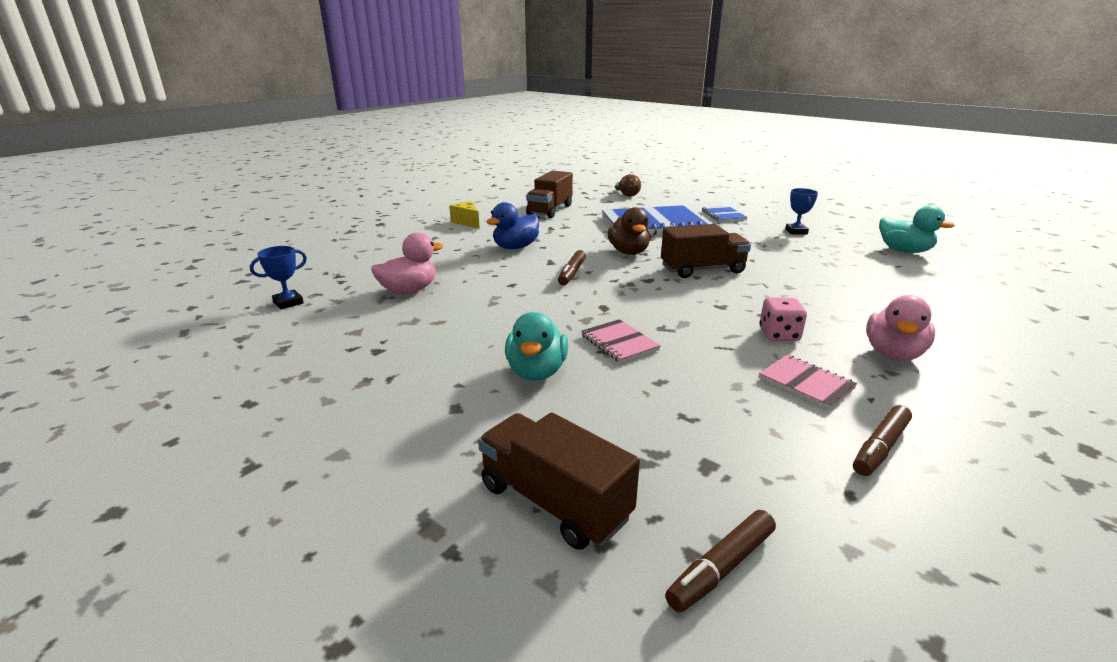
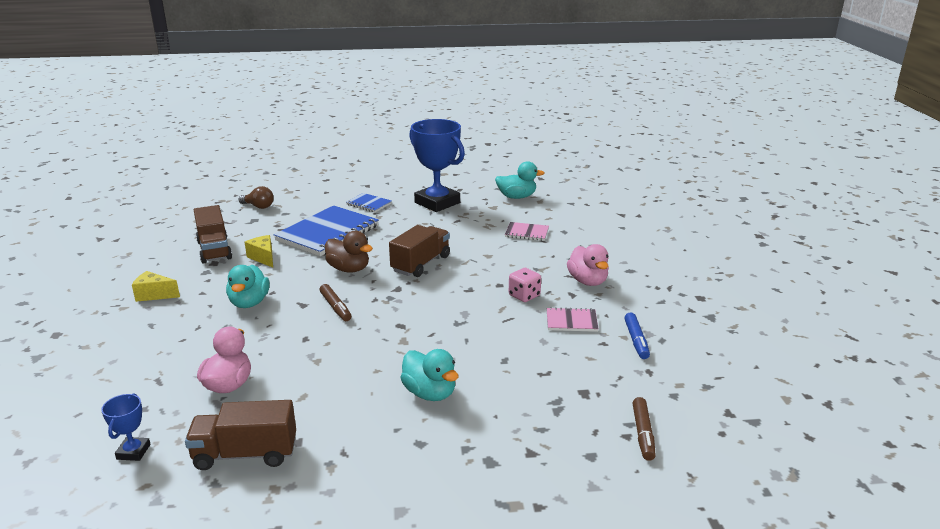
camera: 45 degrees left, 0 degrees up
(515, 247) = (249, 303): blue duck -> turquoise duck
(554, 502) = (547, 454): brown truck -> brown truck (245, 454)
(575, 224) = (263, 258): none -> yellow cheese
(619, 343) = (448, 347): pink notebook -> pink notebook (527, 233)
(796, 231) = (437, 203): blue trophy -> blue trophy, size x2.30
(880, 447) = (636, 340): brown marker -> blue marker

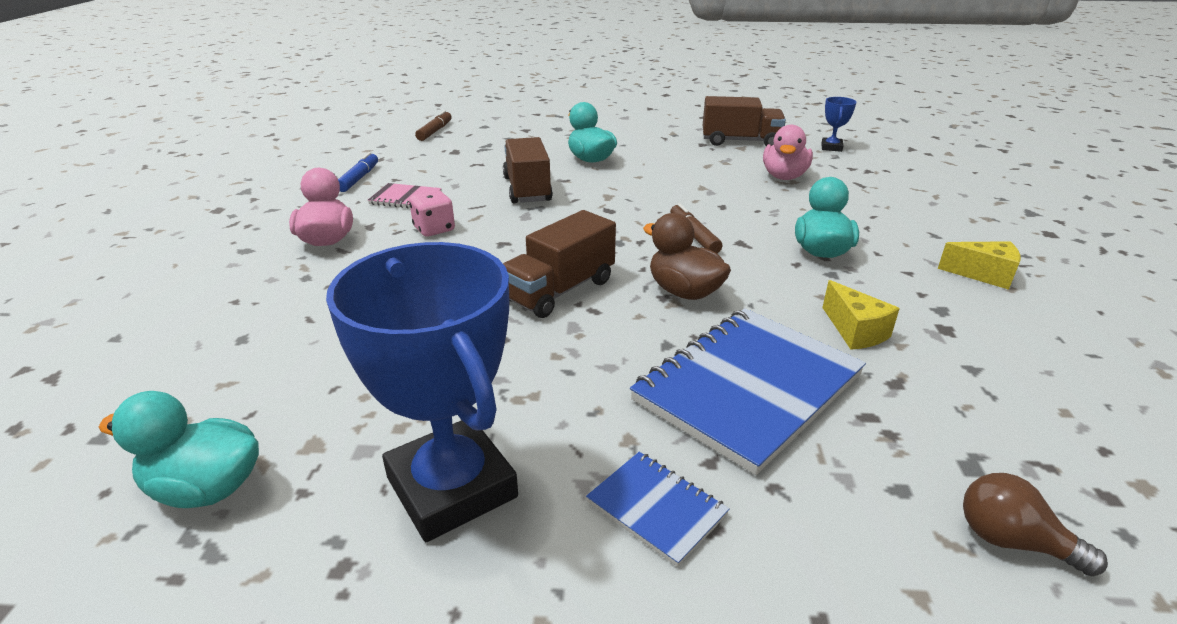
camera: 170 degrees left, 5 degrees up
(214, 250) = (977, 362): brown truck -> brown truck (527, 189)
(527, 233) = (318, 342): pink notebook -> none

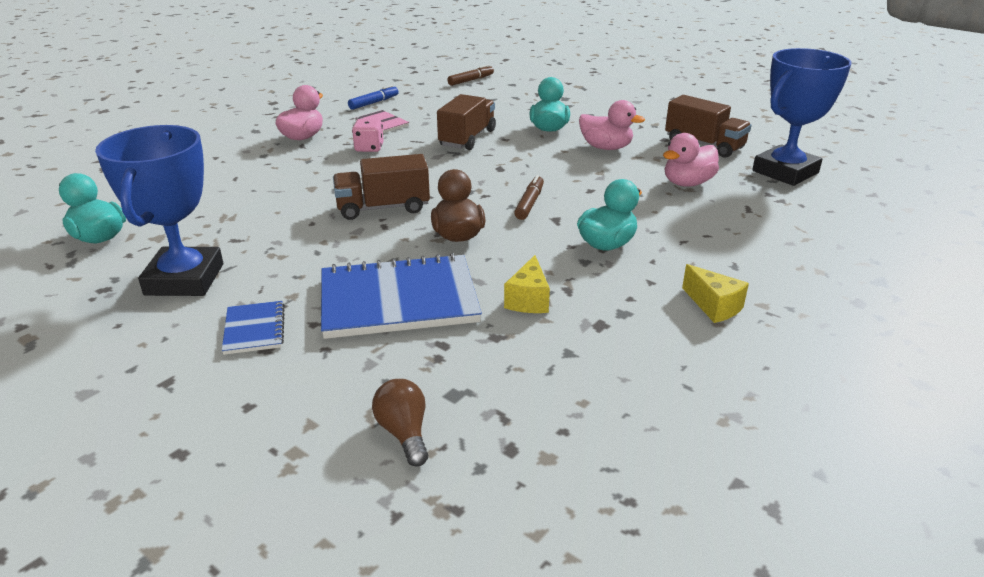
camera: 35 degrees right, 0 degrees up
(669, 164) = (606, 148): none -> pink duck
(831, 147) = (785, 172): blue trophy -> blue trophy, size x2.30

